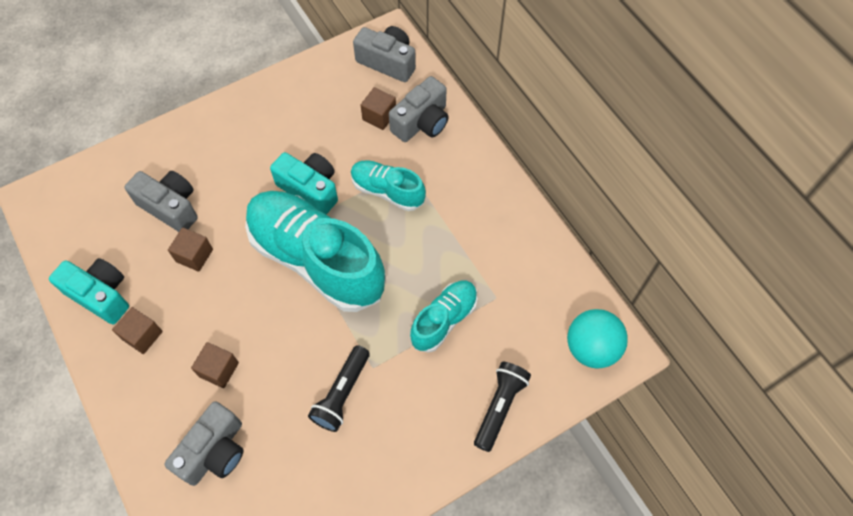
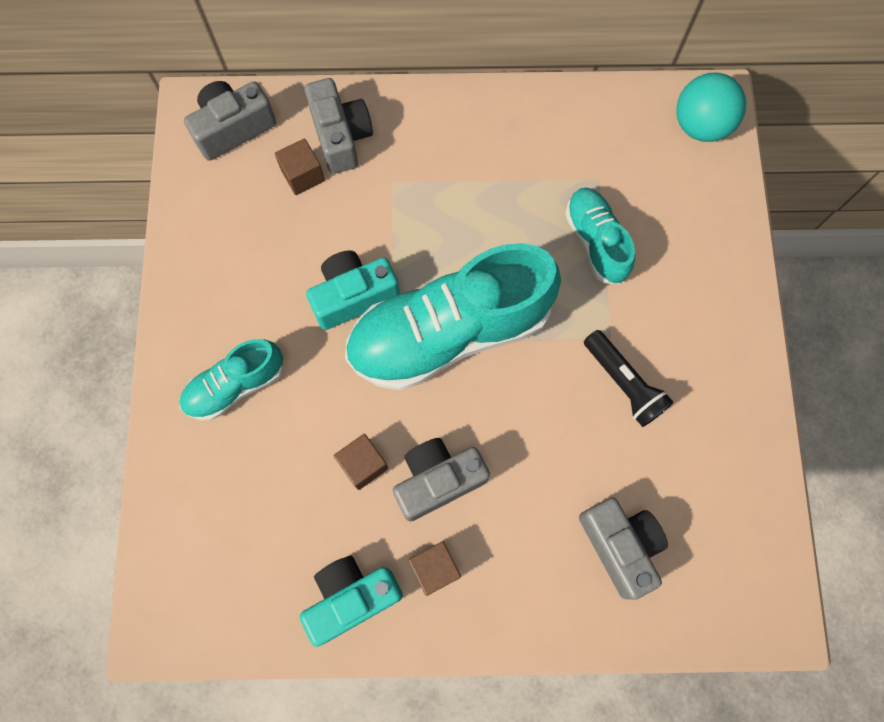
camera: 60 degrees left, 10 degrees up
(170, 207) = (278, 464): grey camera -> grey camera (437, 480)
(219, 369) = (526, 499): brown cube -> none
(387, 191) = (408, 217): turquoise shoe -> turquoise shoe (235, 385)
(499, 407) = (717, 240): black flashlight -> none

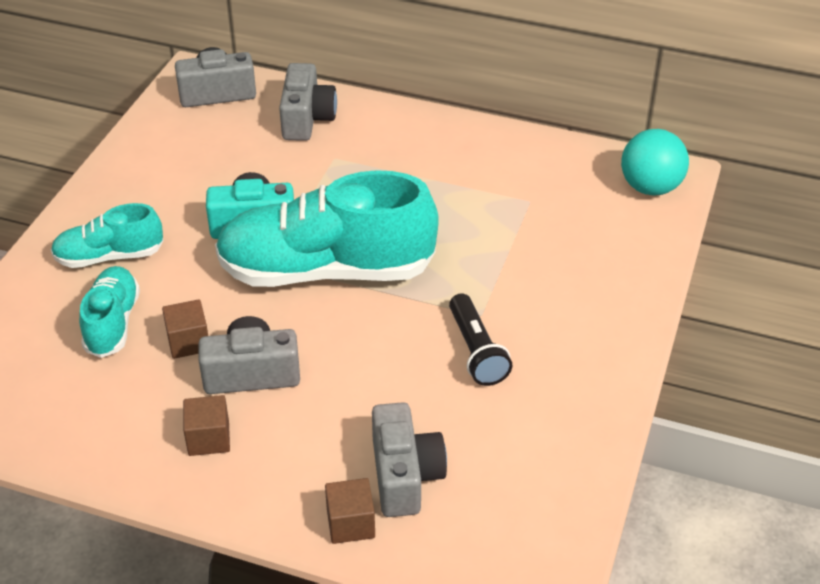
camera: 20 degrees right, 30 degrees down
(302, 175) = (258, 135): brown cube -> brown cube (350, 523)
(351, 597) = (116, 436): turquoise camera -> none
(596, 241) = (503, 243): turquoise shoe -> turquoise shoe (112, 323)

